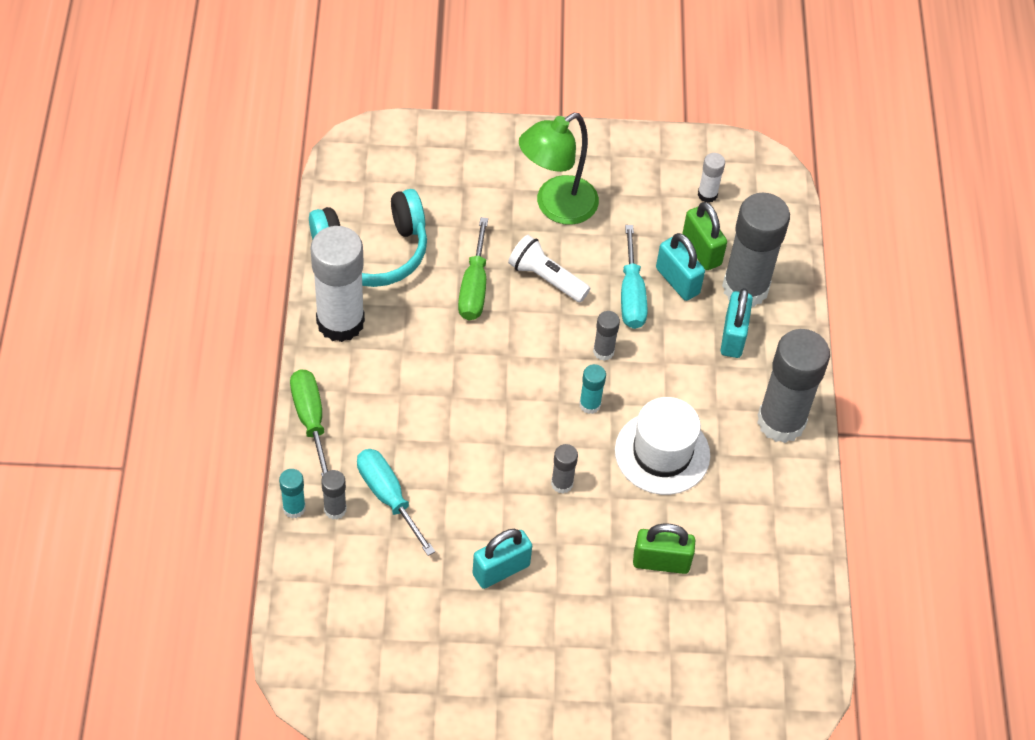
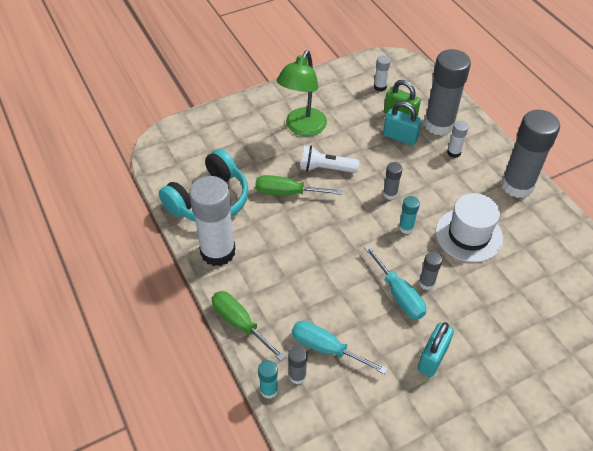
camera: 25 degrees left, 5 degrees down
(474, 287) = (287, 193): green screwdriver -> green screwdriver turned 120 degrees clockwise
(631, 295) = (381, 156): turquoise screwdriver -> turquoise screwdriver (399, 295)
(661, 562) = (521, 300): green padlock -> none
(733, 337) = (454, 152): turquoise padlock -> white glue stick

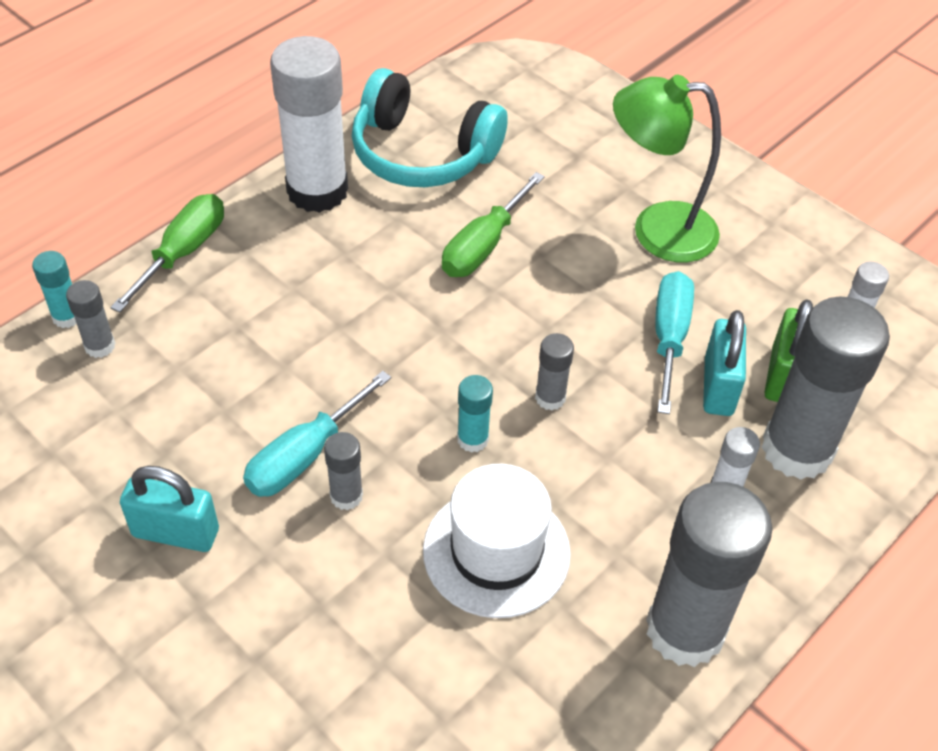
camera: 70 degrees right, 0 degrees up
(287, 193) = (483, 246): green screwdriver -> green screwdriver turned 135 degrees counterclockwise
(326, 168) = (569, 287): white flashlight -> none
(326, 348) = (161, 372): turquoise screwdriver -> turquoise screwdriver (669, 337)

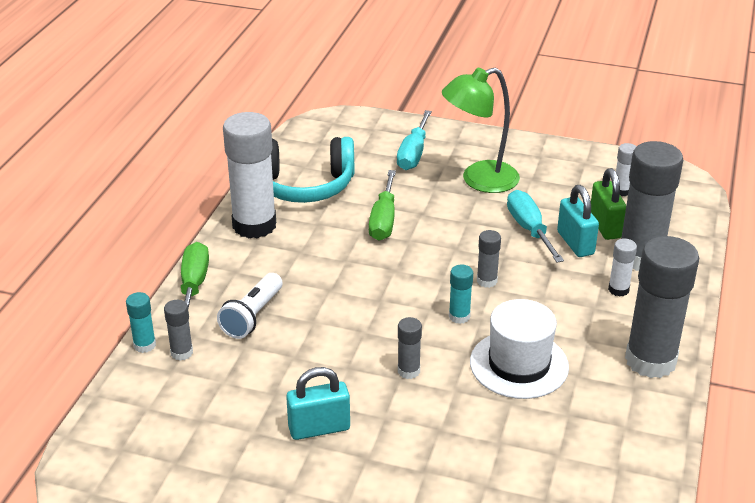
camera: 25 degrees left, 15 degrees down
(218, 327) = (252, 316): none -> white flashlight
(304, 455) = (365, 361): turquoise screwdriver -> turquoise screwdriver (413, 154)

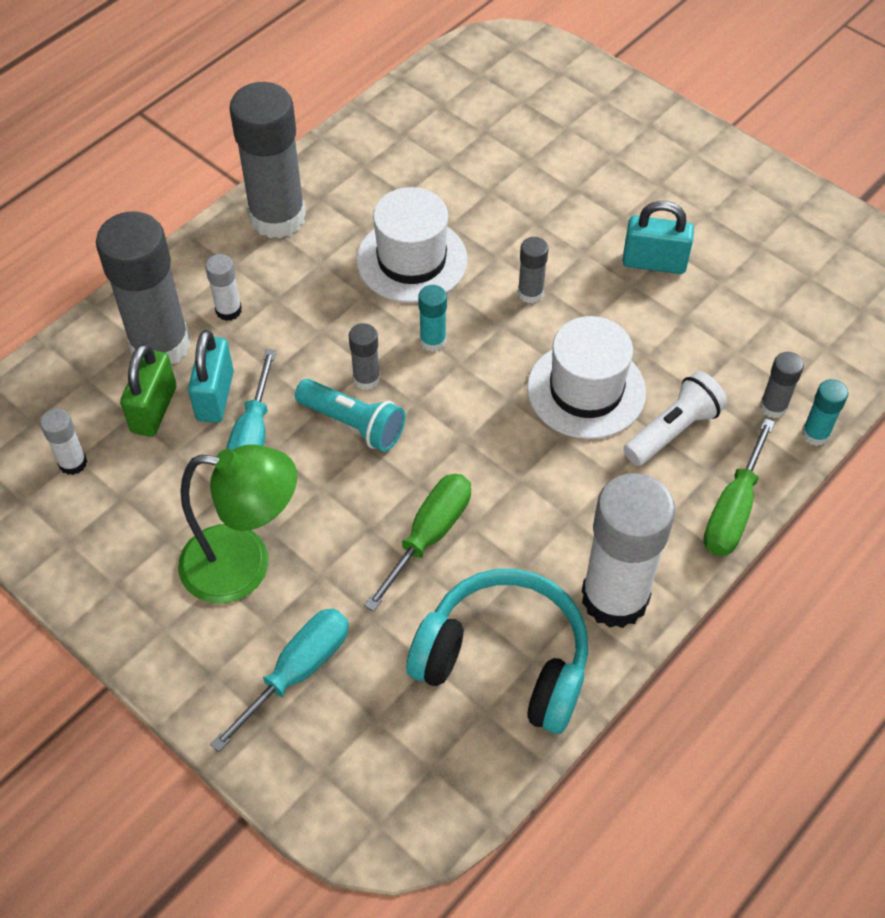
camera: 155 degrees left, 20 degrees up
(328, 321) = (586, 390): none -> white hat
(474, 256) = (353, 424): none -> turquoise flashlight

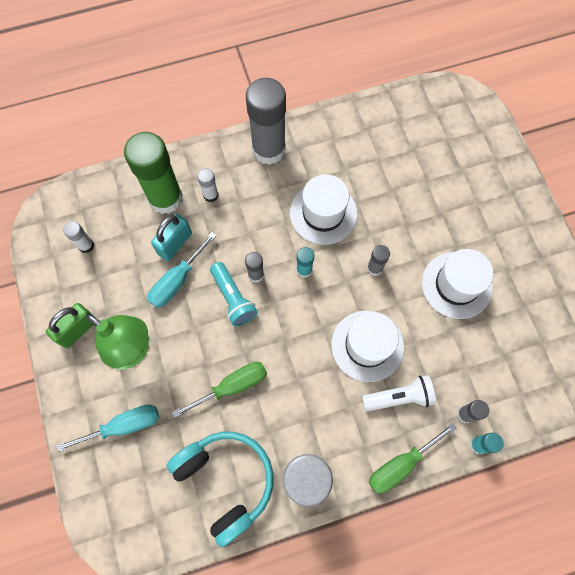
camera: 30 degrees right, 15 degrees up
(154, 409) = (141, 235): green padlock -> green padlock (78, 330)
(160, 345) = (165, 198): grey glue stick -> green glue stick
(654, 262) = (456, 285): turquoise padlock -> white hat

